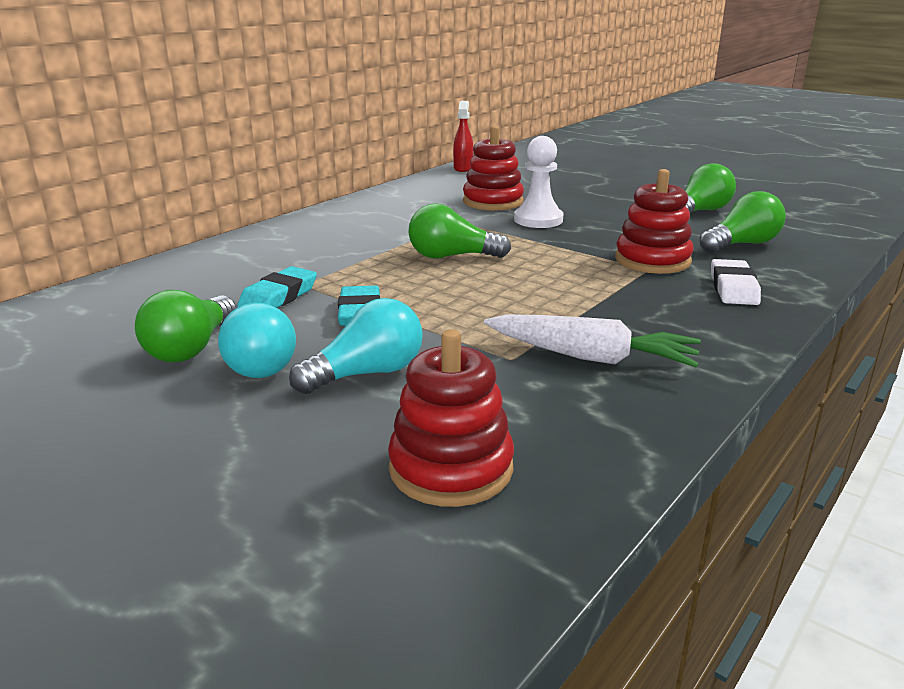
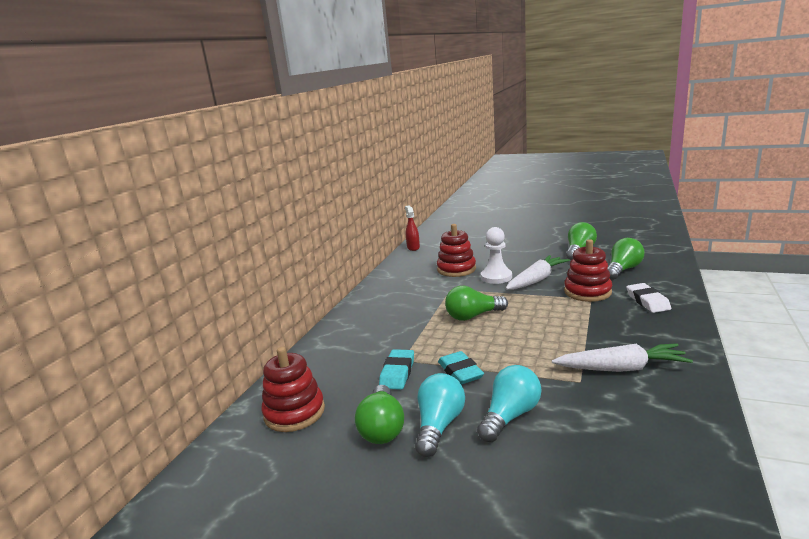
camera: 15 degrees left, 5 degrees down
(263, 362) = (439, 426): turquoise light bulb -> turquoise light bulb turned 135 degrees counterclockwise
(451, 468) = (624, 468): red stacking toy -> red stacking toy (294, 412)
(593, 233) = (536, 280): none -> white carrot

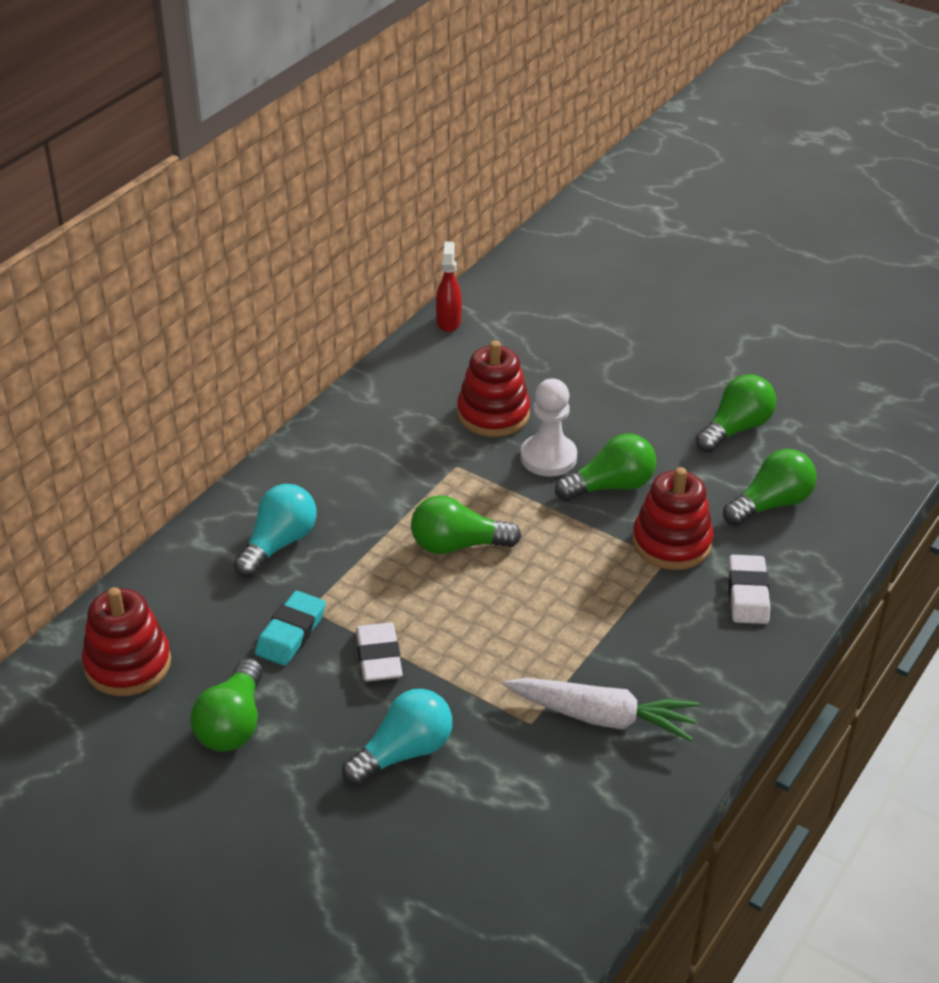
camera: 10 degrees right, 20 degrees up
(439, 426) = (305, 741): turquoise light bulb -> turquoise light bulb (278, 544)
(460, 372) = (379, 657): turquoise eraser -> white eraser
(536, 280) = (610, 486): white carrot -> green light bulb

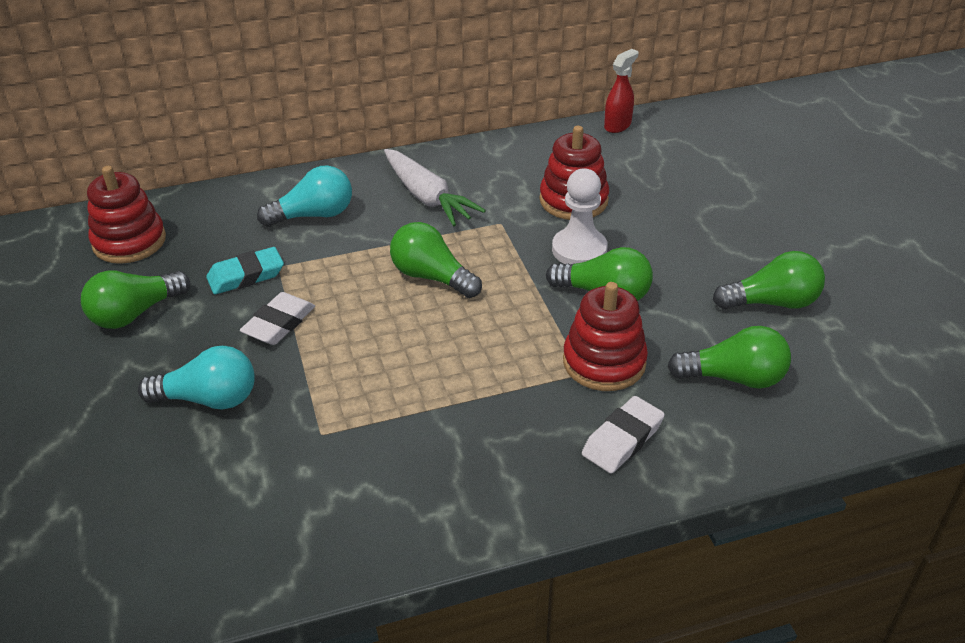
camera: 40 degrees right, 0 degrees up
(602, 717) = (378, 464): white carrot -> white carrot (427, 197)

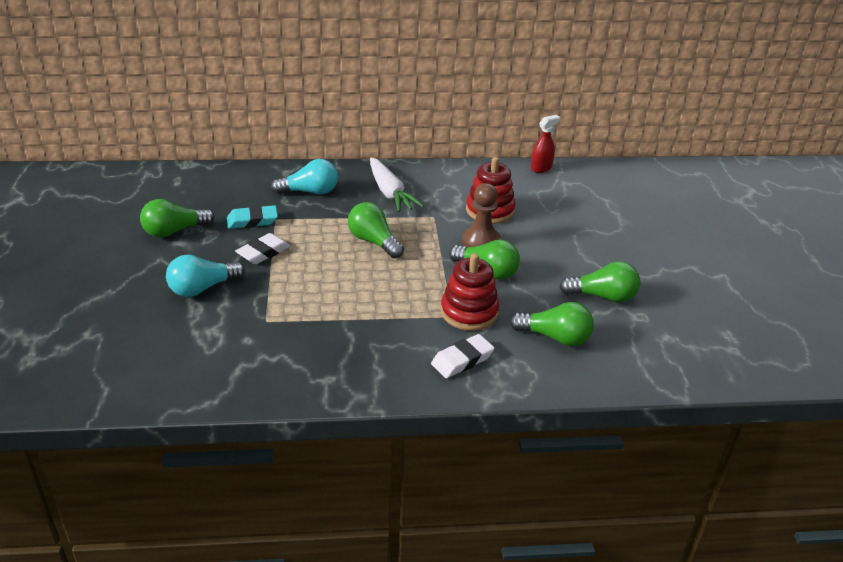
camera: 10 degrees right, 5 degrees down
(129, 242) = (185, 189): red stacking toy -> none
(208, 399) = (202, 288): turquoise light bulb -> turquoise light bulb turned 135 degrees clockwise
(579, 249) = (481, 241): white pawn -> brown pawn

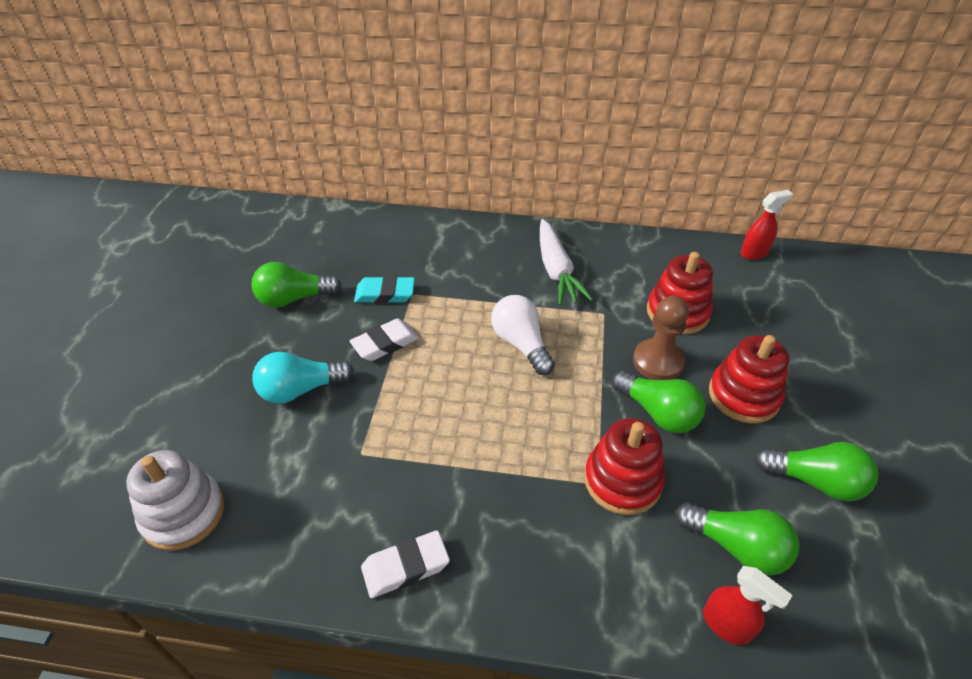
camera: 15 degrees right, 10 degrees up
(134, 372) = (183, 513): none -> white stacking toy
(310, 192) = (461, 258): turquoise light bulb -> none
(374, 242) = (521, 344): green light bulb -> white light bulb
(462, 360) = (598, 566): white eraser -> white eraser (405, 567)
(547, 255) = (743, 395): none -> red stacking toy
(555, 377) = (726, 625): none -> red spray bottle

